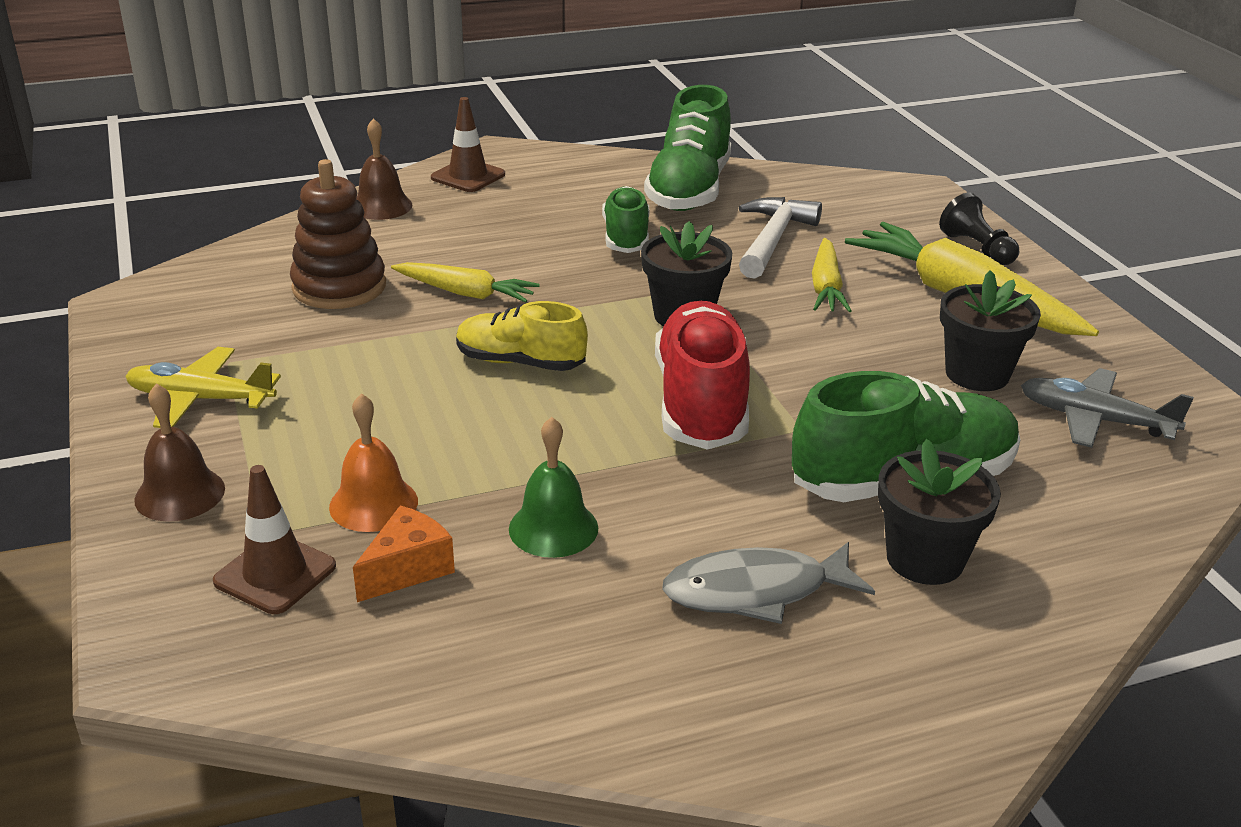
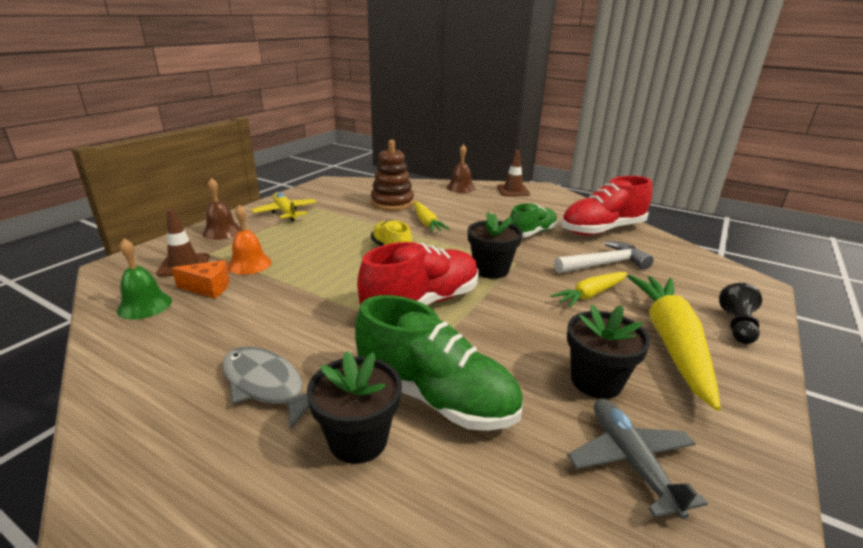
camera: 50 degrees right, 5 degrees down
(553, 528) = (270, 307): green bell -> green bell (144, 305)
(689, 190) = (602, 230): green shoe -> red shoe

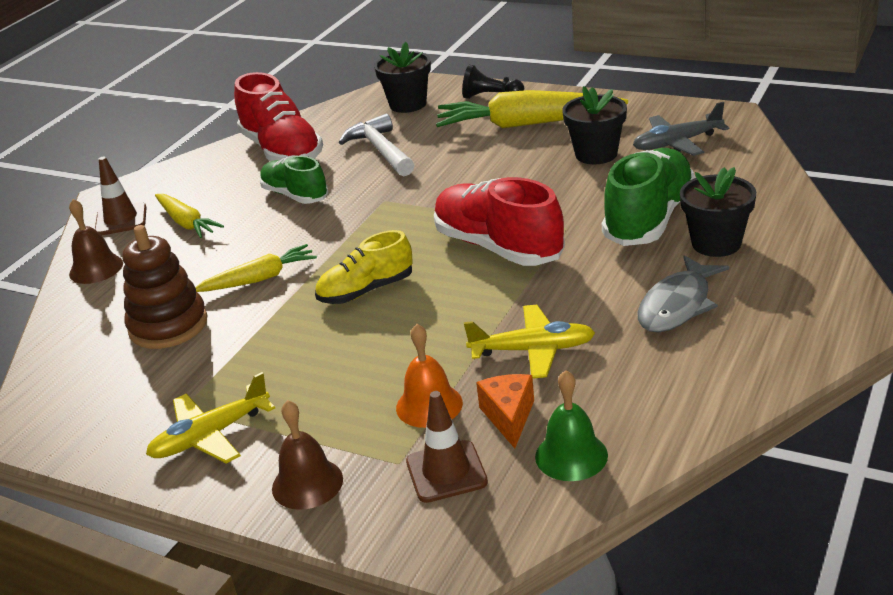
camera: 90 degrees left, 5 degrees up
(270, 304) = (533, 350): none -> yellow plane
(491, 270) = (408, 214): black flower pot -> black flower pot (408, 104)
(590, 295) = (453, 157): yellow carrot -> yellow carrot (186, 223)

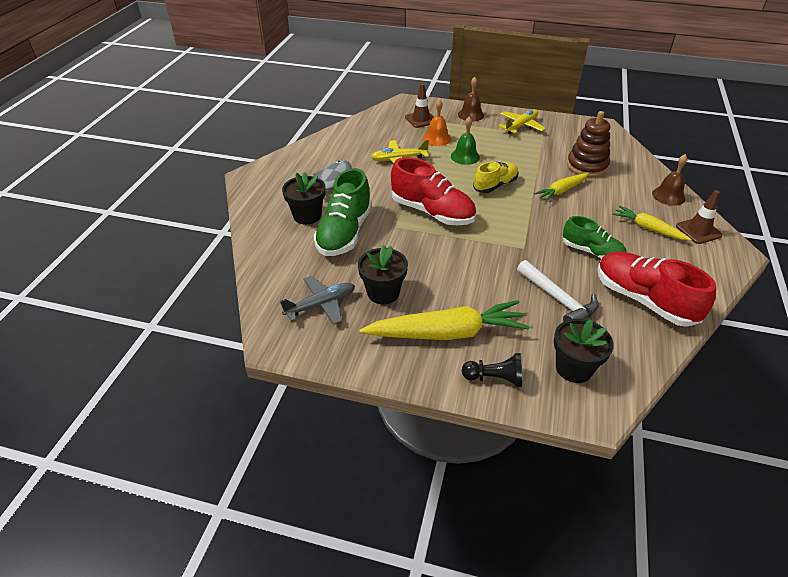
camera: 165 degrees right, 10 degrees up
(509, 417) = (402, 136): orange cheese -> none
(571, 455) = (376, 125): green bell -> green bell (465, 156)

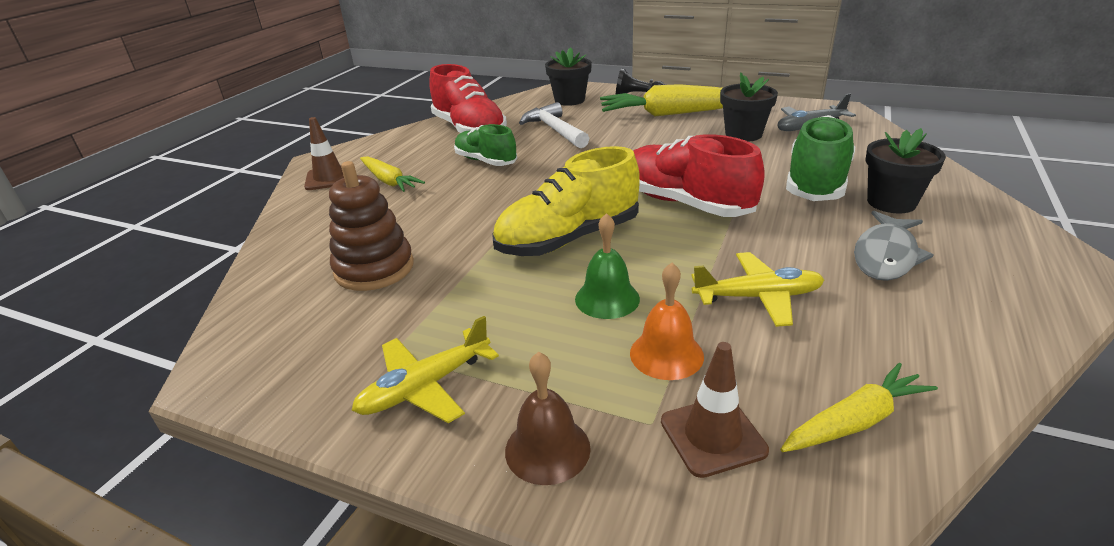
camera: 170 degrees left, 10 degrees down
(495, 185) = (568, 239): yellow shoe -> yellow shoe, size x1.59
(561, 191) = (461, 227): yellow carrot -> yellow carrot (855, 421)
(668, 196) = (304, 217): brown bell -> none

